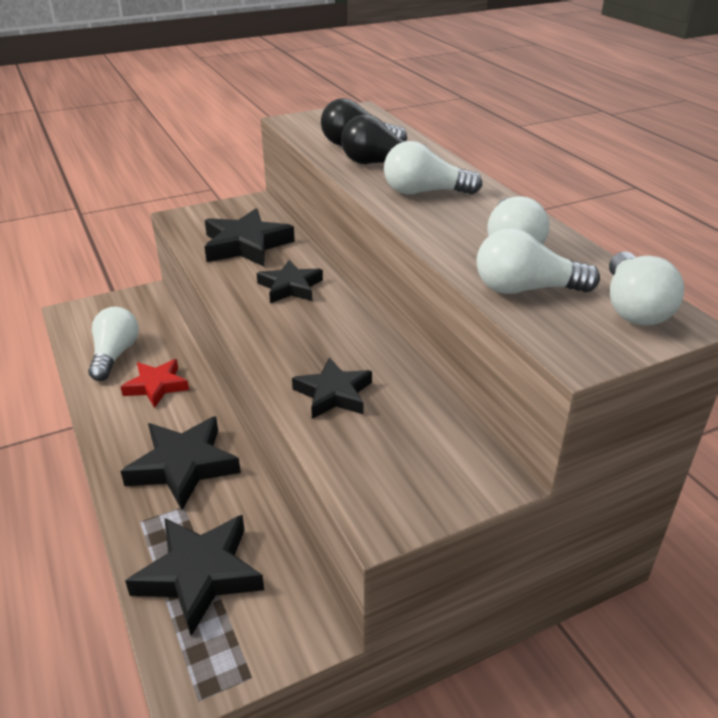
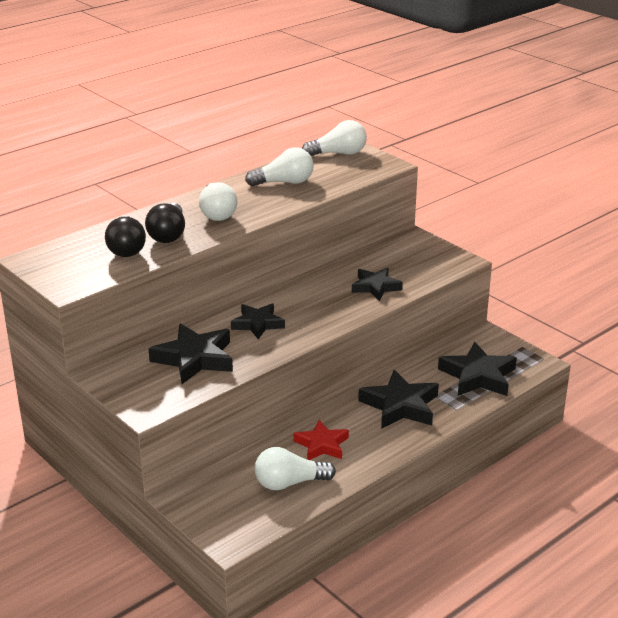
camera: 105 degrees left, 5 degrees down
(526, 289) = (335, 177): white light bulb -> none

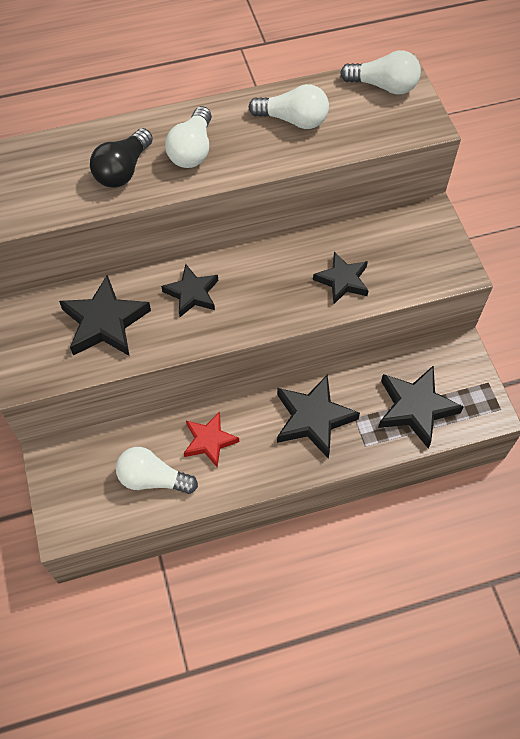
camera: 25 degrees right, 30 degrees up
(126, 248) = (70, 178): black light bulb -> none

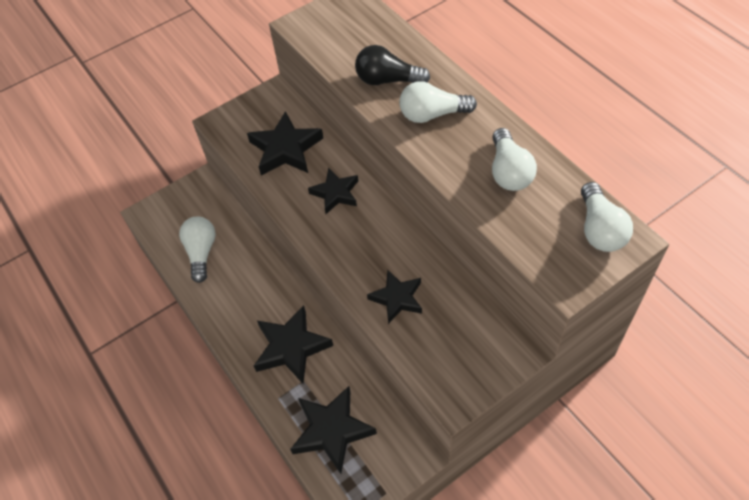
camera: 75 degrees right, 5 degrees down
(209, 441) = (245, 278): red star -> none

